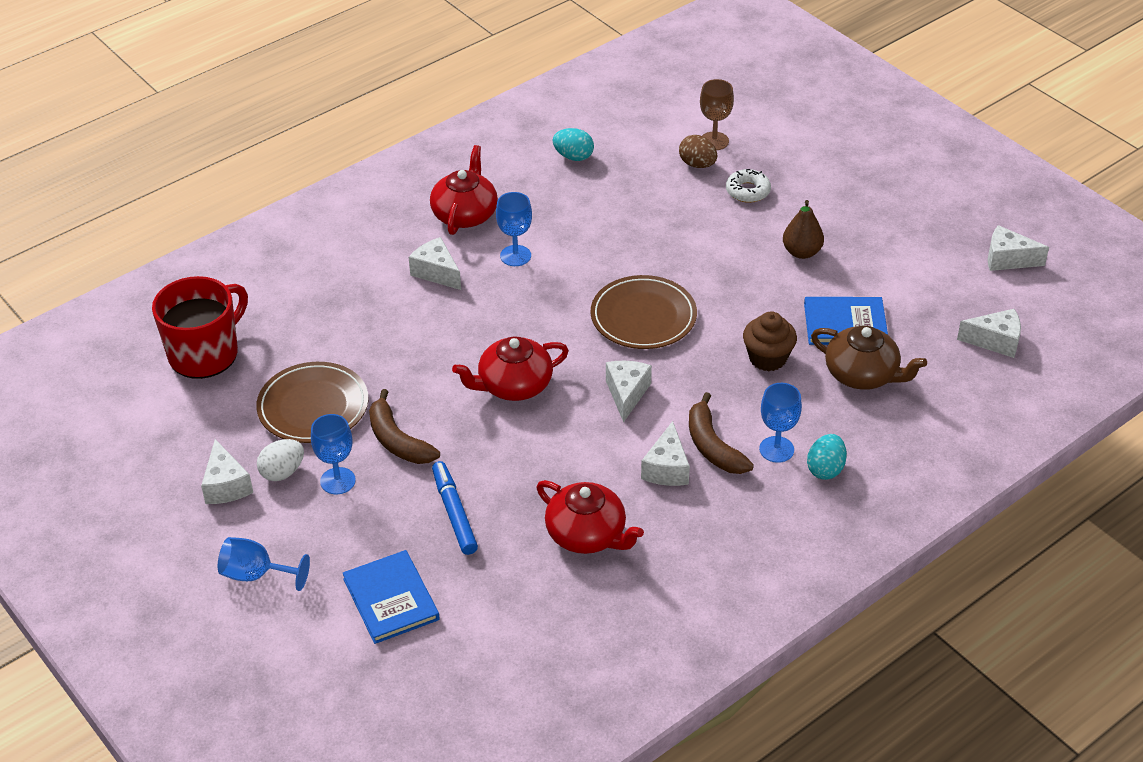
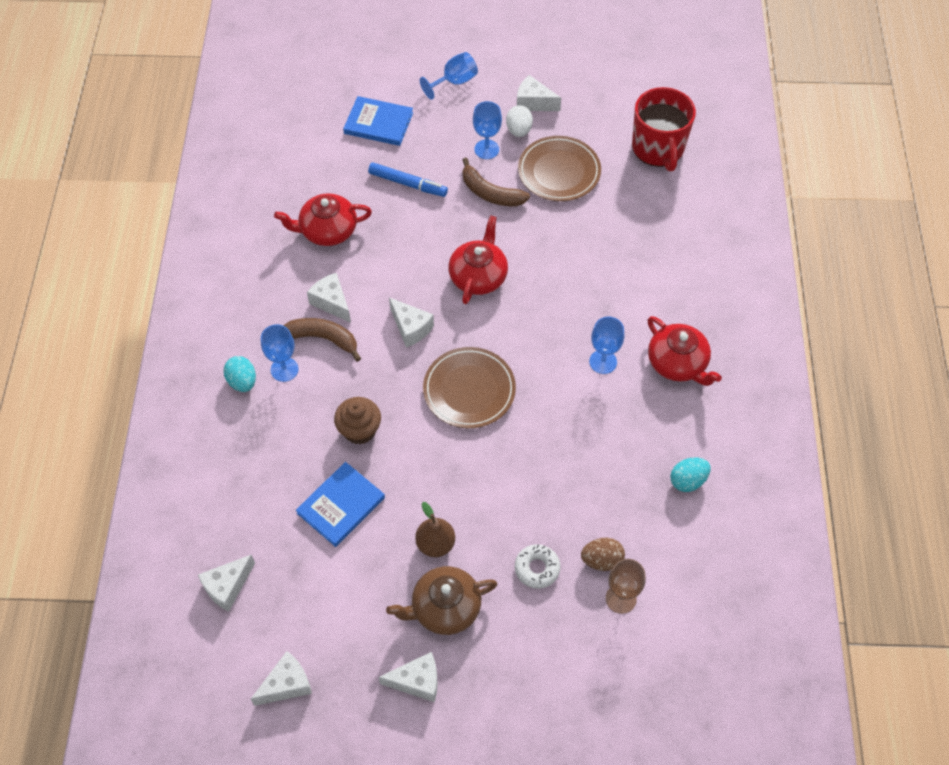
camera: 130 degrees right, 15 degrees up
(397, 440) = (490, 193): brown banana -> brown banana turned 150 degrees counterclockwise
(436, 272) = (627, 306): white cheese -> white cheese (417, 681)
(862, 374) = (288, 473): brown teapot -> brown teapot (444, 608)

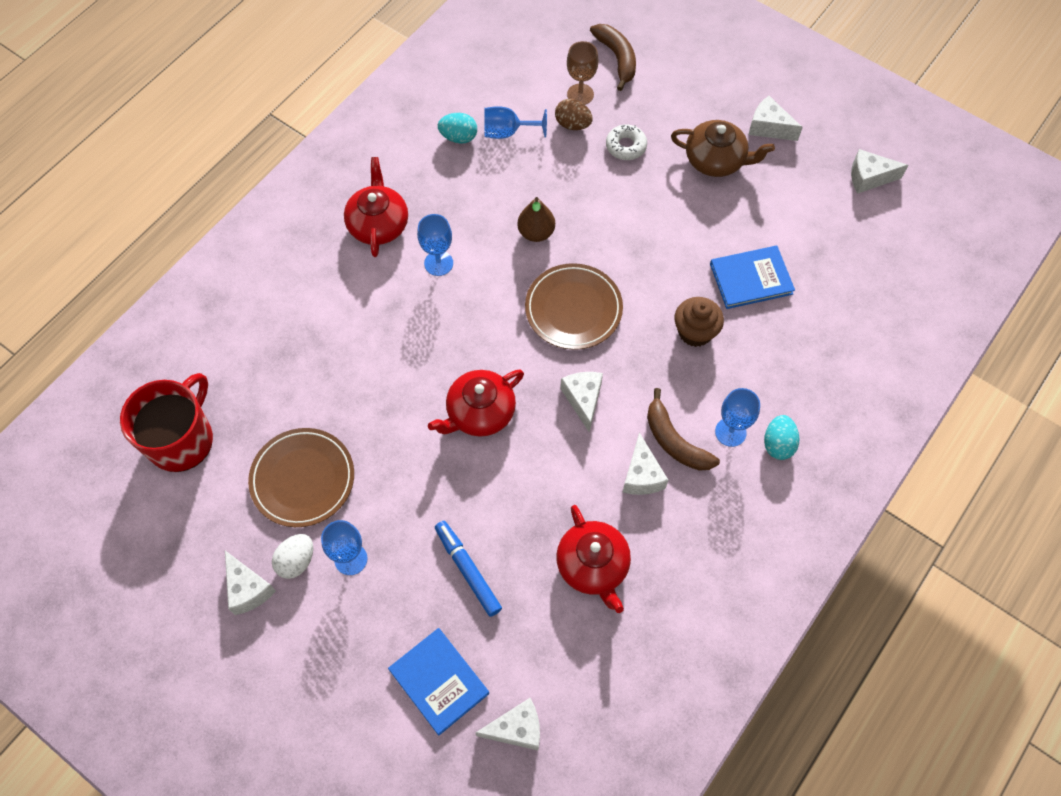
camera: 145 degrees left, 5 degrees up
(227, 586) = (882, 271): white cheese -> white cheese (517, 729)
(327, 230) = (593, 566): red teapot -> red teapot turned 45 degrees clockwise
(435, 544) = (692, 206): brown pear -> brown pear (536, 232)
(454, 82) = (307, 684): blue goblet -> blue goblet (507, 132)
(490, 193) = (392, 500): brown banana -> brown banana (617, 58)

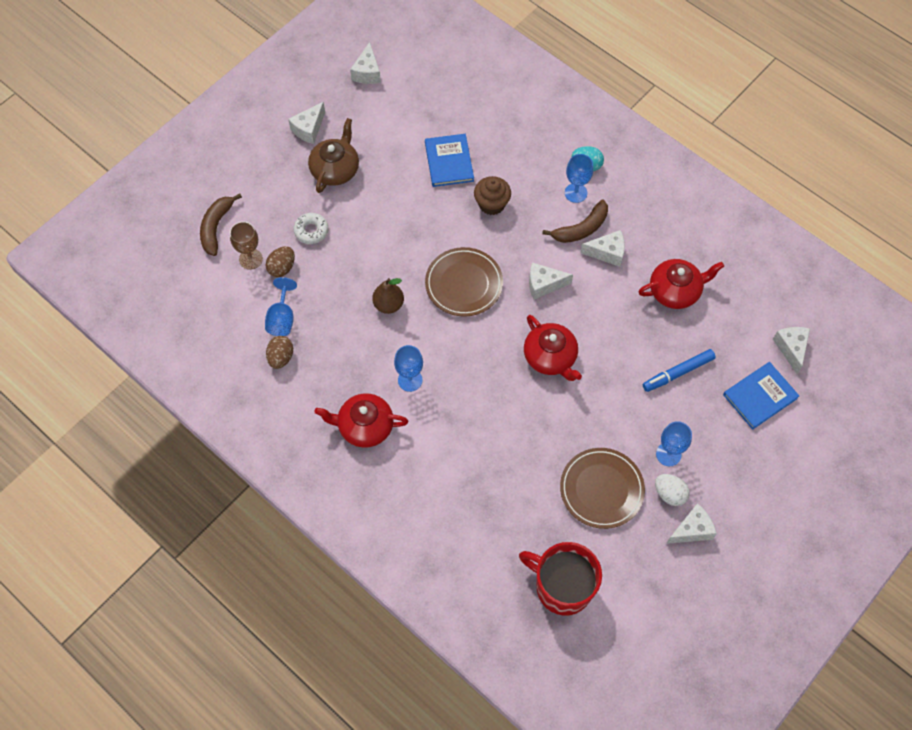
camera: 85 degrees left, 0 degrees up
(458, 137) = (281, 357): turquoise egg -> brown egg
(617, 58) = (216, 227): brown banana -> brown banana turned 60 degrees counterclockwise

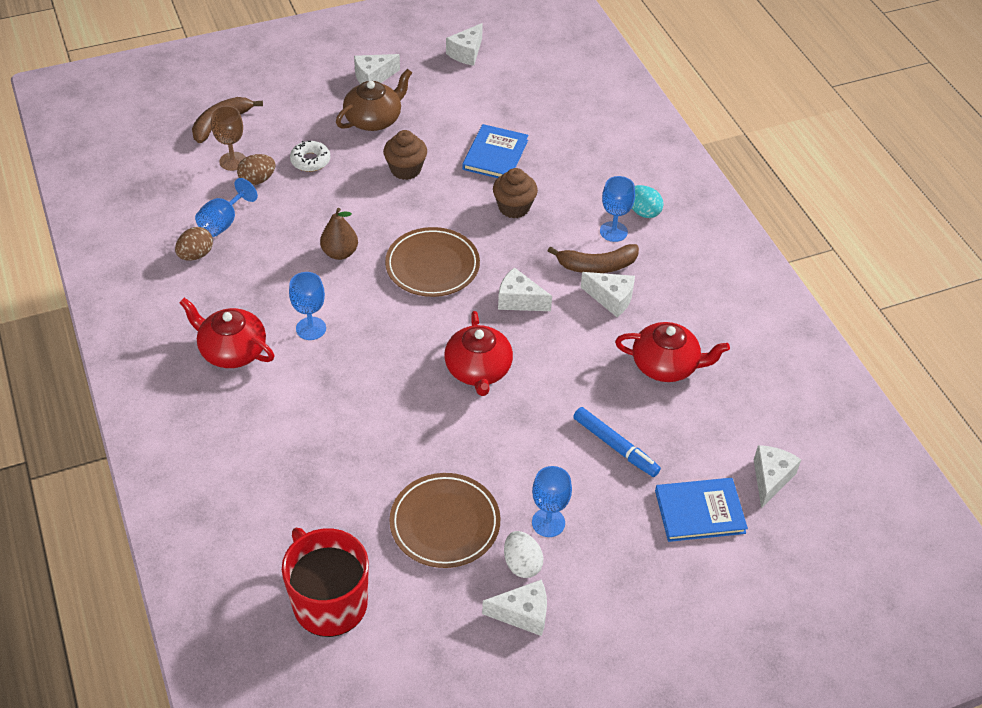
camera: 25 degrees right, 15 degrees down
(390, 206) = (405, 169): none -> brown cupcake
(678, 373) = (615, 446): blue marker -> blue marker turned 135 degrees counterclockwise

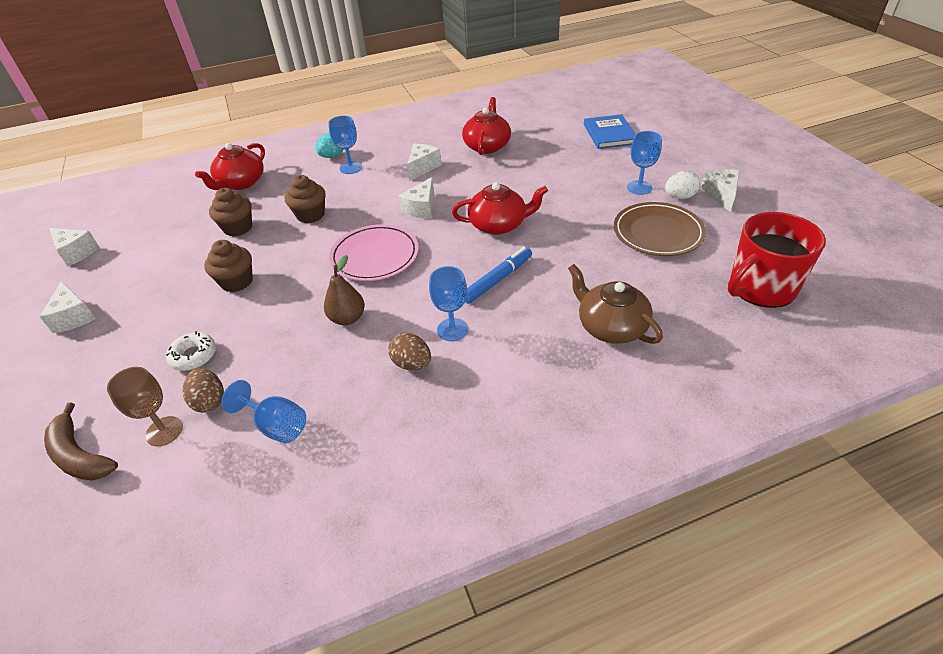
camera: 85 degrees left, 5 degrees down
(196, 255) = (329, 446): brown egg -> brown egg (412, 364)
(232, 350) = (485, 390): red teapot -> red teapot (241, 183)
(374, 119) = (146, 310): brown teapot -> brown teapot (610, 326)
(432, 266) = (375, 256): brown plate -> pink plate
(495, 155) = (238, 228): blue book -> brown cupcake
(597, 266) = (387, 174): brown banana -> none
(615, 446) = (563, 163): blue marker -> blue marker (497, 280)
(770, 479) = (576, 112): white cheese -> none

